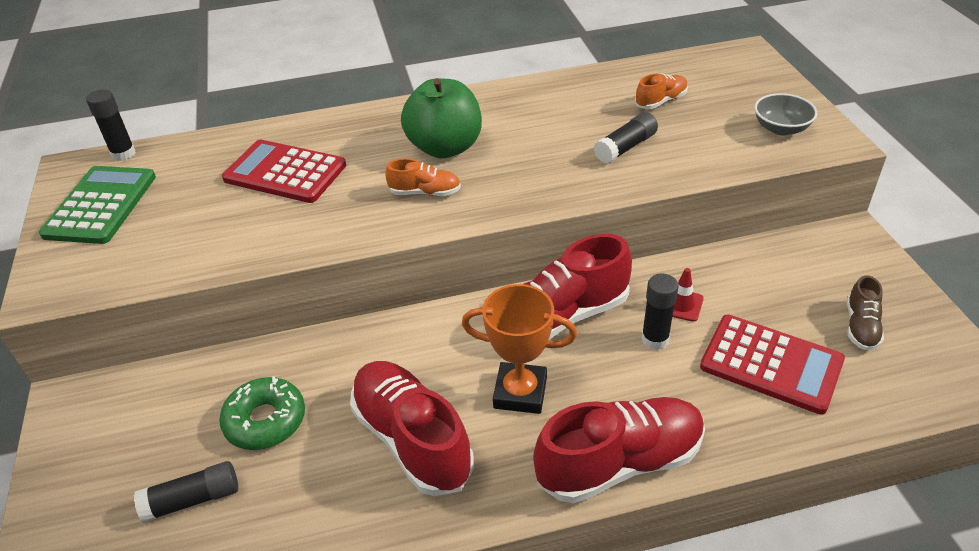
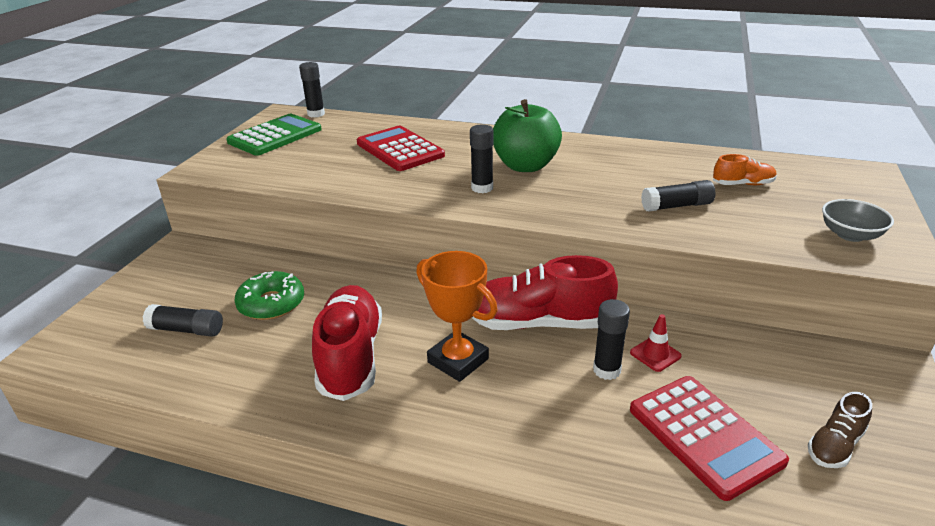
camera: 30 degrees right, 10 degrees down
(425, 192) = (482, 188): orange shoe -> black glue stick
(620, 463) = (491, 446): red shoe -> none

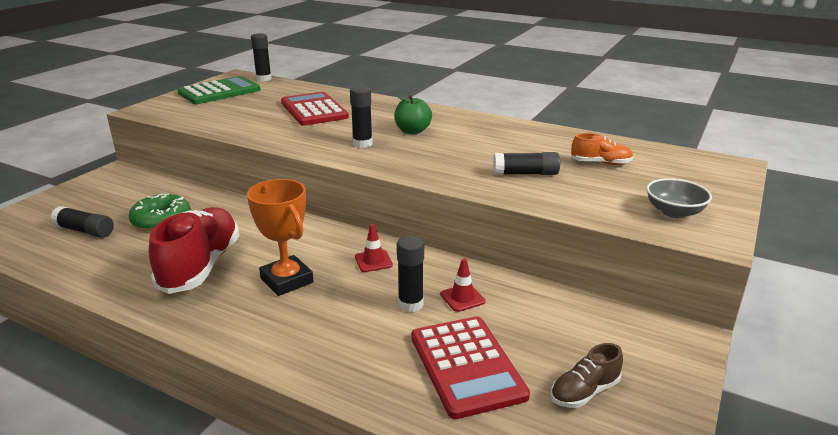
camera: 10 degrees right, 5 degrees down
(525, 166) = (412, 131): green apple -> green apple, size x0.61
(538, 323) = (373, 261): red shoe -> red traffic cone

